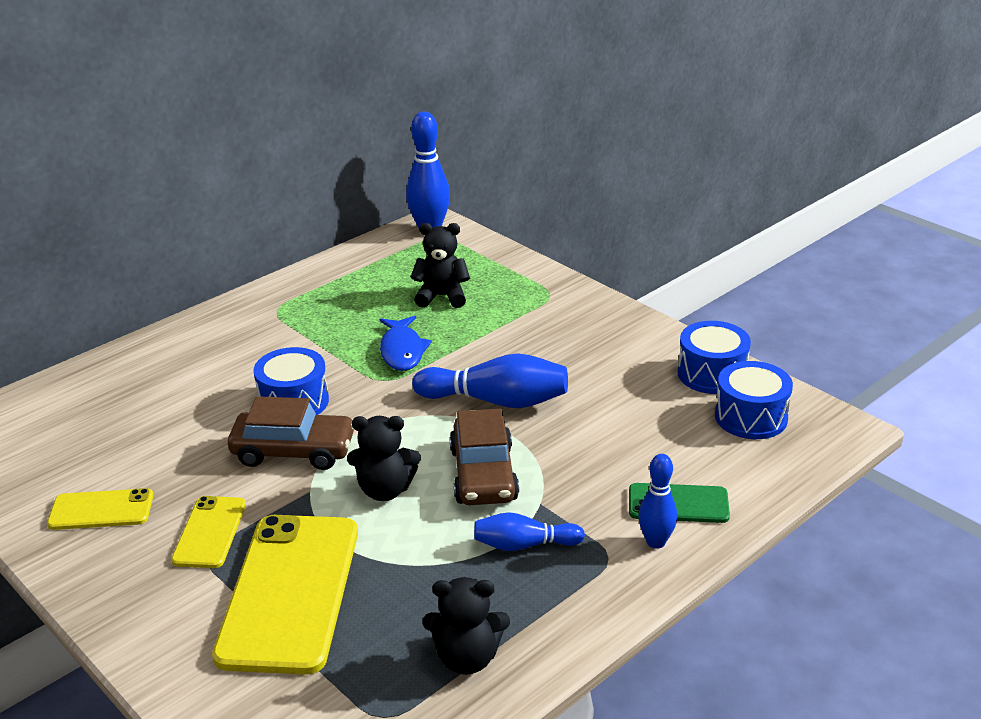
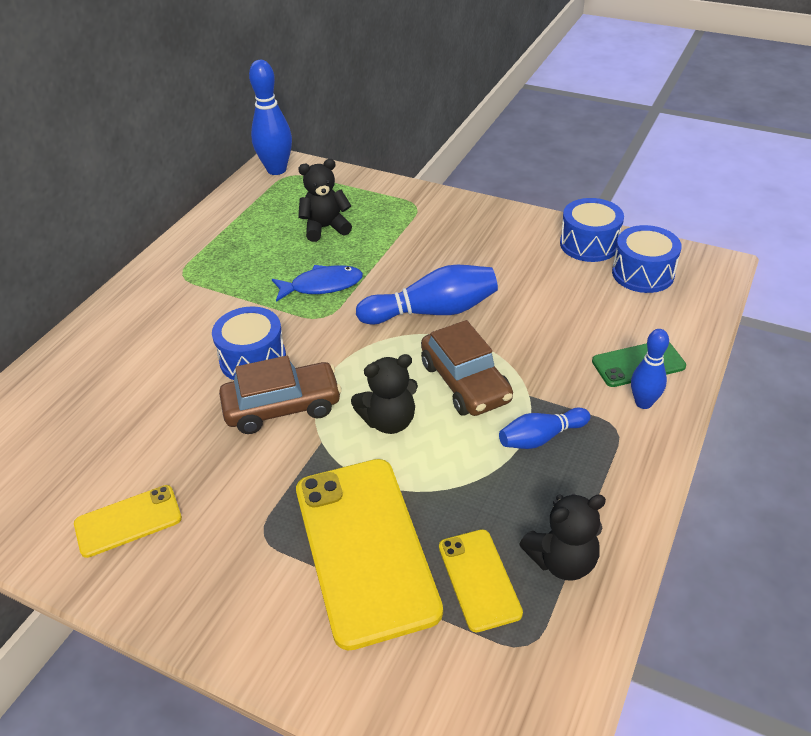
camera: 20 degrees left, 10 degrees up
(210, 532) = (252, 511): yellow phone -> yellow phone (479, 579)
(402, 351) = (322, 286): blue fish -> blue fish turned 75 degrees counterclockwise

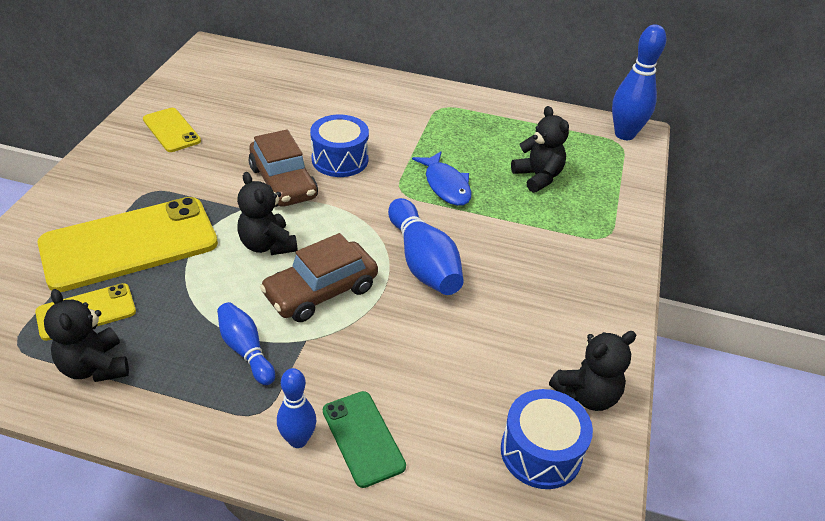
camera: 75 degrees right, 0 degrees up
(589, 244) = (586, 395): blue drum -> black teddy bear

